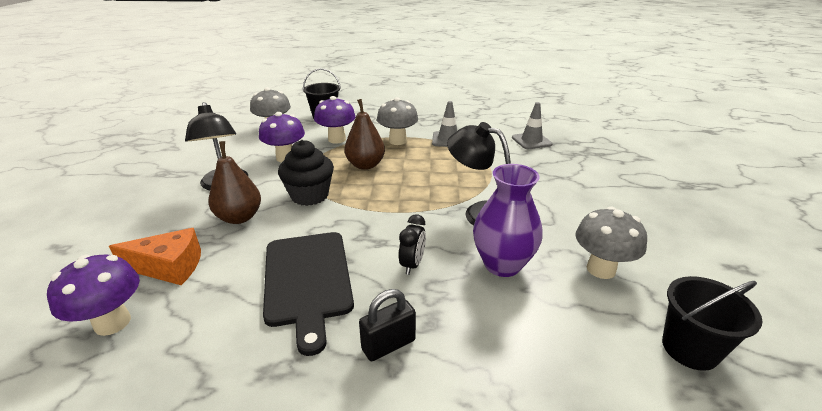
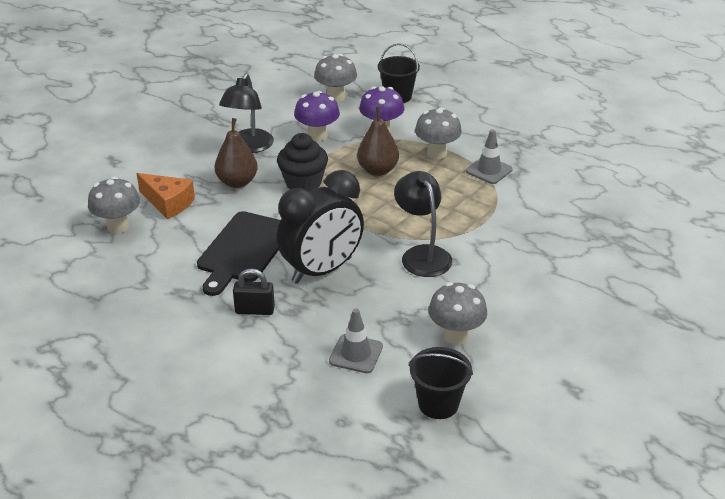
camera: 35 degrees right, 5 degrees up
(112, 323) = (118, 226): purple mushroom -> grey mushroom
(412, 264) = (322, 270): black clock -> black clock, size x2.43
(502, 264) = (386, 299): purple vase -> none
(531, 141) = (576, 204): grey traffic cone -> grey traffic cone (356, 354)

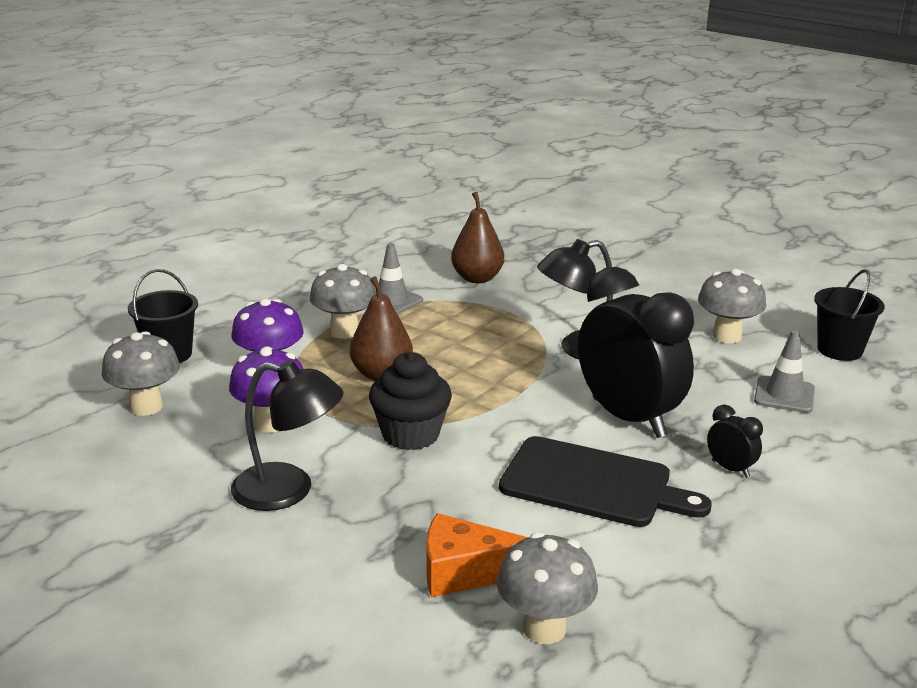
camera: 90 degrees left, 10 degrees down
(168, 203) = (465, 572): orange cheese -> orange cheese turned 120 degrees counterclockwise
(237, 182) = (403, 498): brown pear -> brown pear (477, 278)
(255, 310) = (730, 469): black padlock -> black clock

